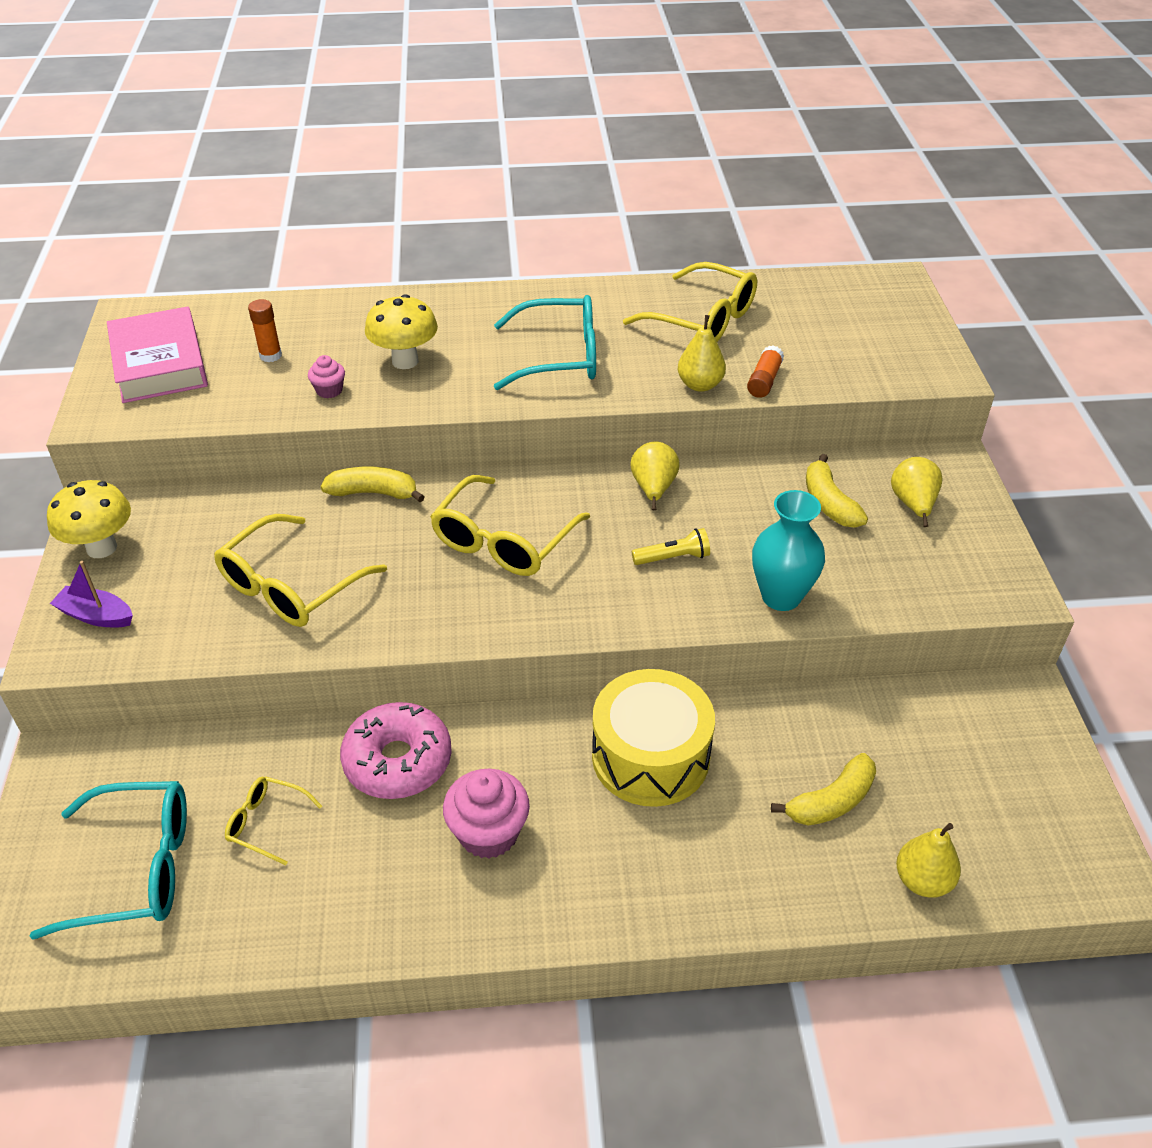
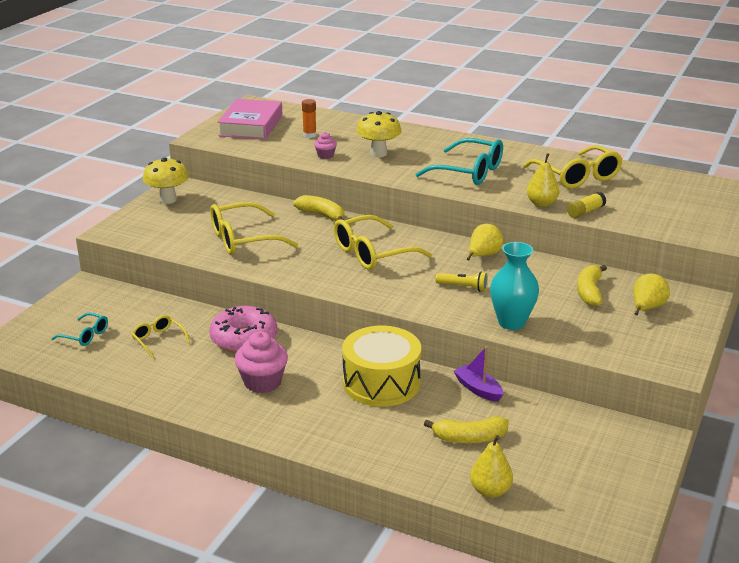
camera: 30 degrees right, 15 degrees down
(96, 616) = (142, 224): purple boat -> purple boat (478, 389)
(136, 868) = (85, 335): turquoise glasses -> turquoise glasses, size x0.52
(764, 381) = (585, 212): orange glue stick -> yellow glue stick

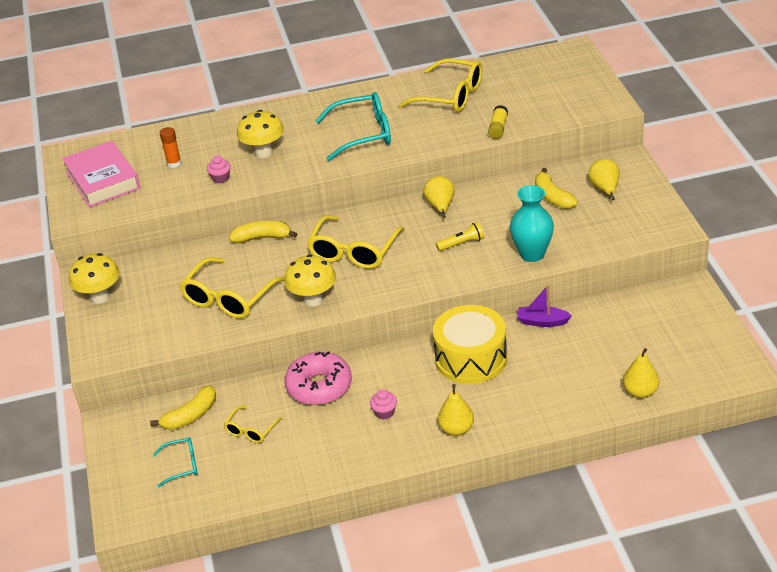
camera: 35 degrees left, 10 degrees up
(158, 340) = (251, 430): yellow glasses -> yellow glasses turned 75 degrees counterclockwise
(262, 382) = (384, 412): pink cupcake -> pink cupcake, size x0.54
(296, 268) = (313, 300): none -> yellow mushroom
(469, 438) = (582, 363): yellow banana -> yellow banana (190, 416)
(541, 204) = (458, 137): yellow pear -> yellow pear (456, 429)

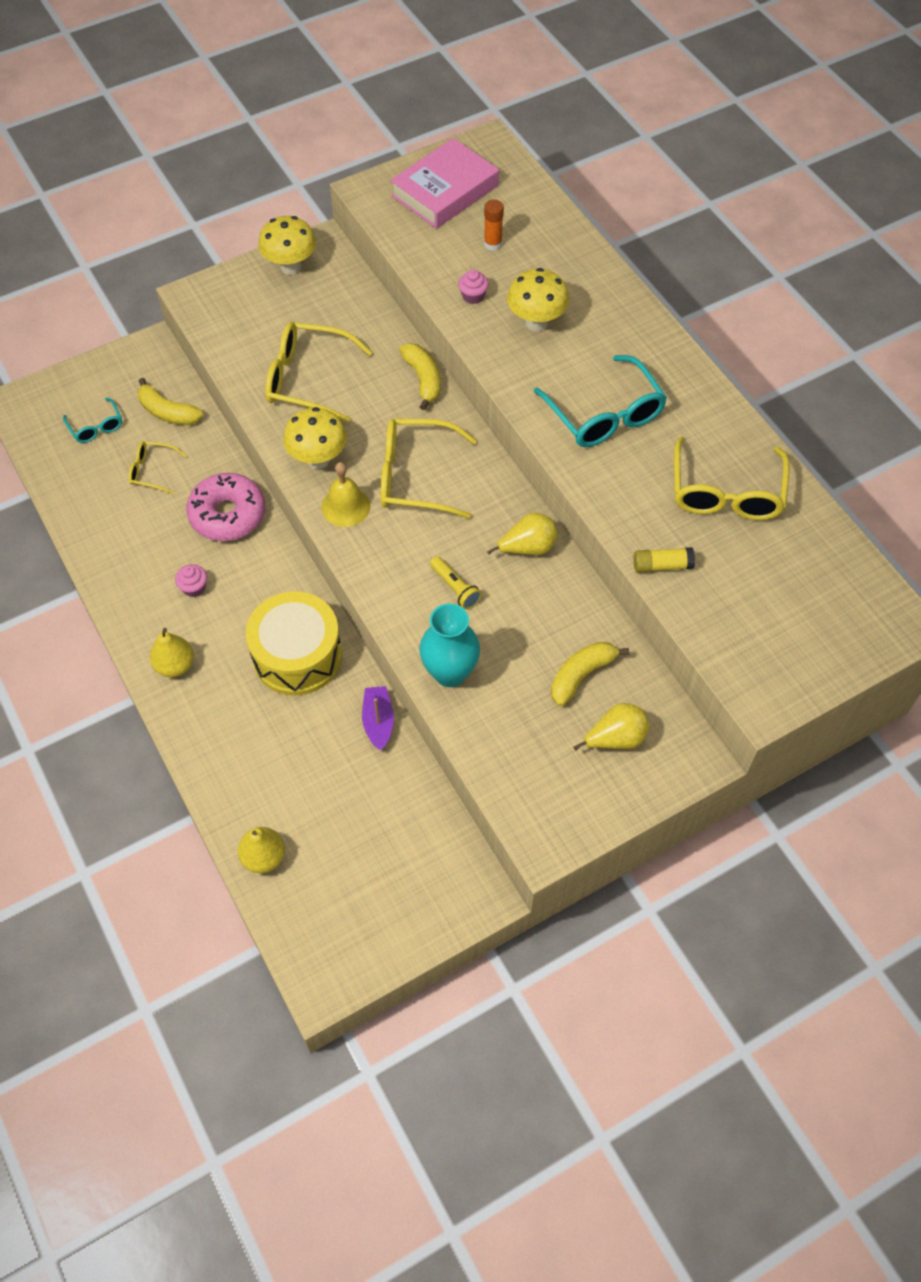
camera: 70 degrees right, 20 degrees up
(365, 290) = (345, 506): none -> yellow bell

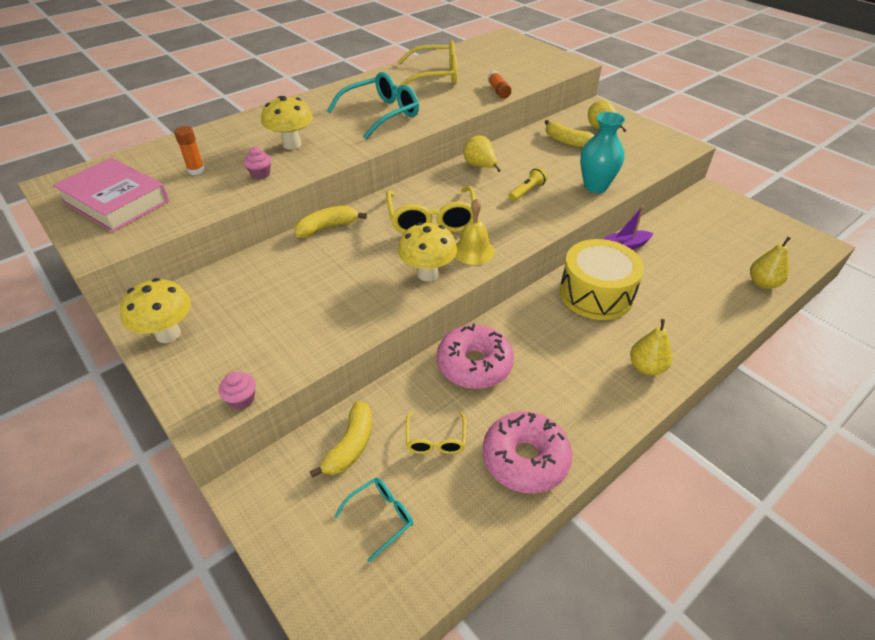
camera: 100 degrees left, 15 degrees down
(110, 532) = (525, 459): none -> pink donut
(194, 587) = (563, 372): pink cupcake -> pink cupcake (242, 399)
(307, 379) = (332, 295): yellow glasses -> none
(662, 565) = (498, 91): yellow glue stick -> orange glue stick

